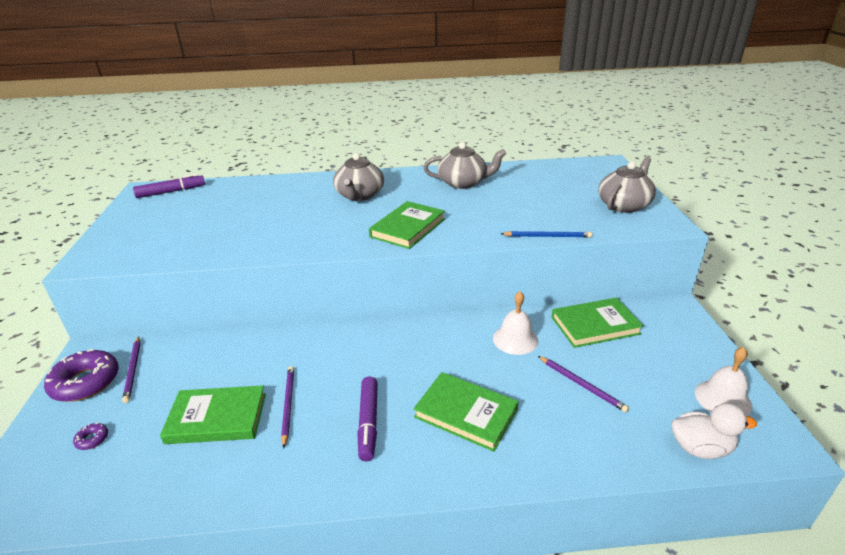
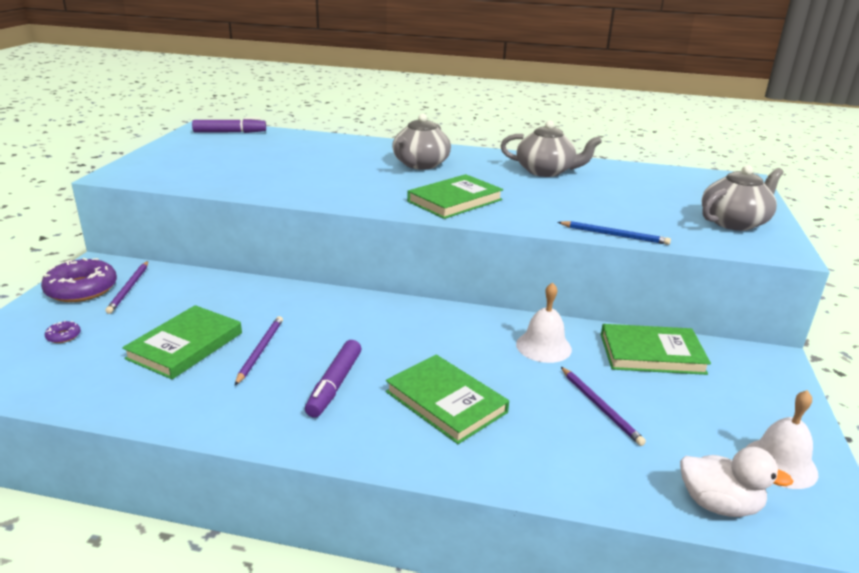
camera: 15 degrees right, 5 degrees down
(217, 418) = (185, 345): green book -> green book turned 75 degrees counterclockwise

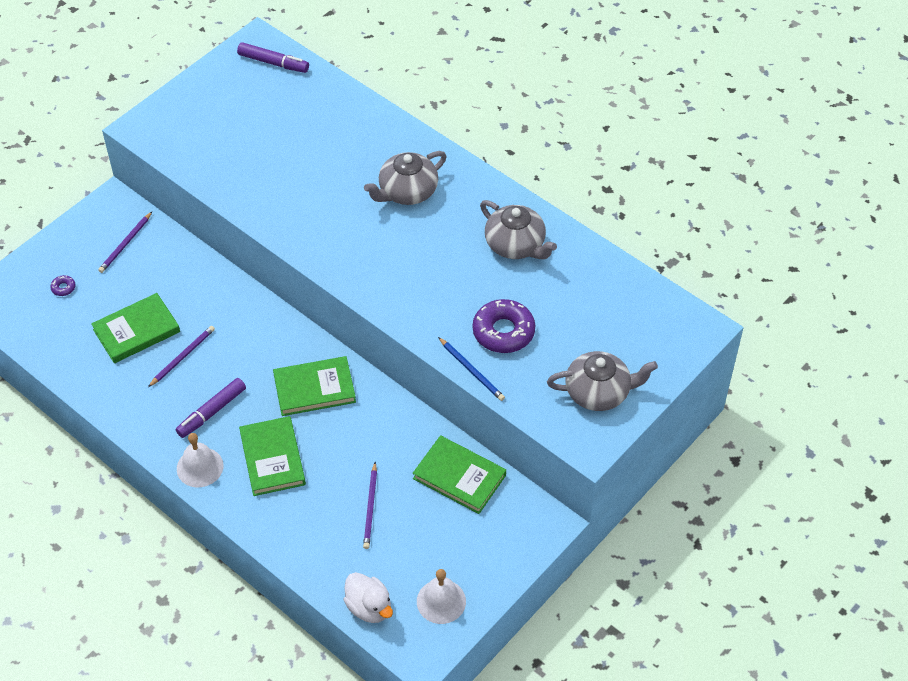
camera: 30 degrees right, 25 degrees up
(81, 289) = (92, 232): purple donut -> purple donut (503, 332)
(455, 200) = (386, 269): green book -> green book (314, 389)
(543, 346) = (384, 435): white bell -> white bell (200, 467)

